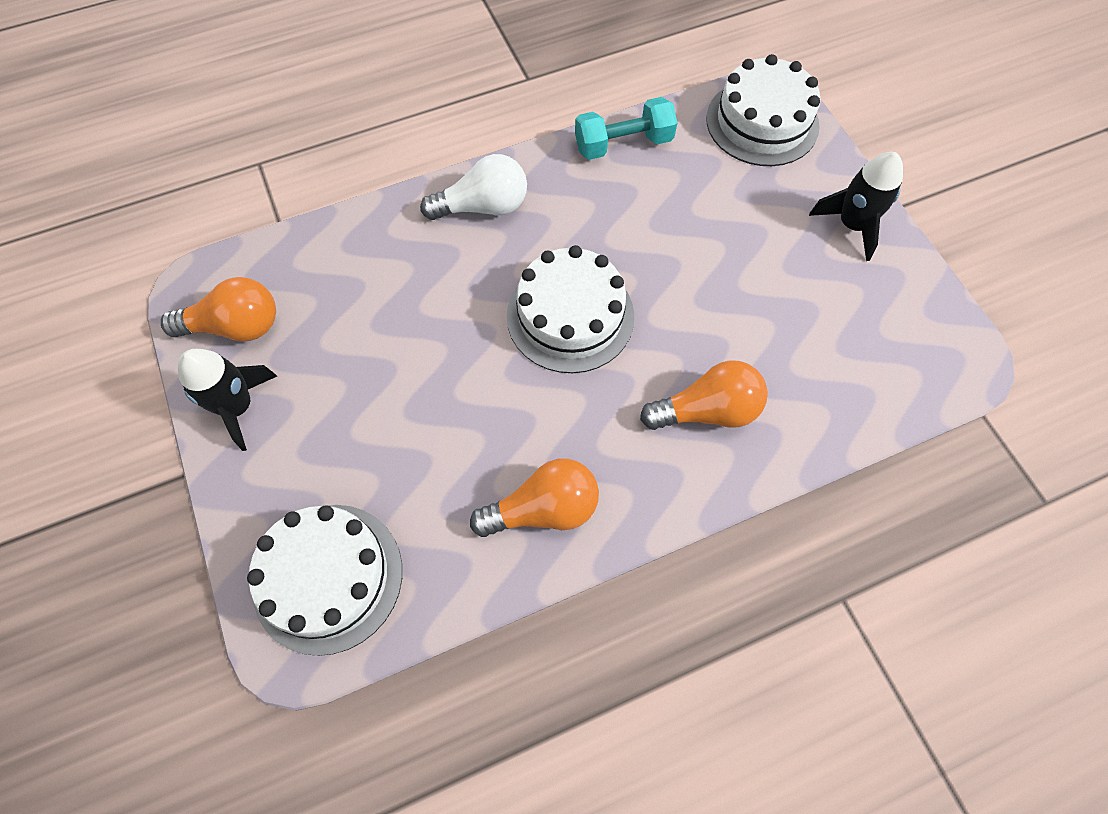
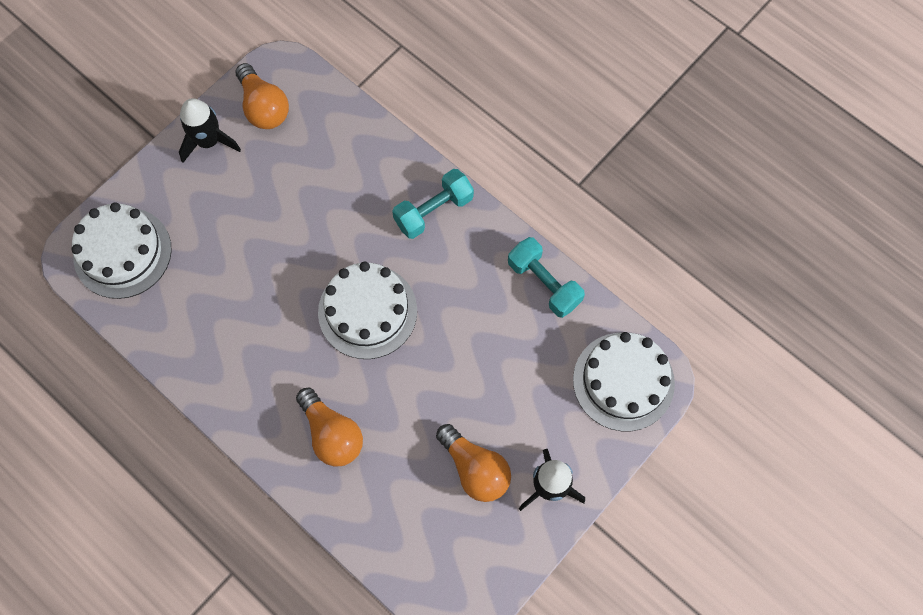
camera: 65 degrees right, 5 degrees up
(483, 207) = (433, 211): white light bulb -> turquoise dumbbell
(543, 509) = (215, 357): orange light bulb -> orange light bulb (475, 469)

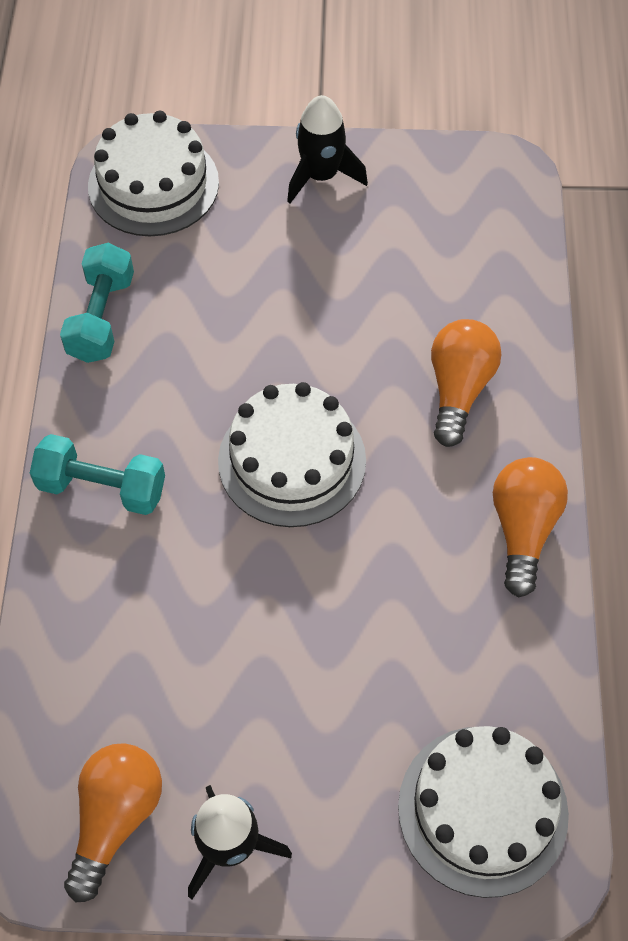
camera: 130 degrees left, 10 degrees down
(475, 469) = (364, 243): orange light bulb -> orange light bulb (523, 529)

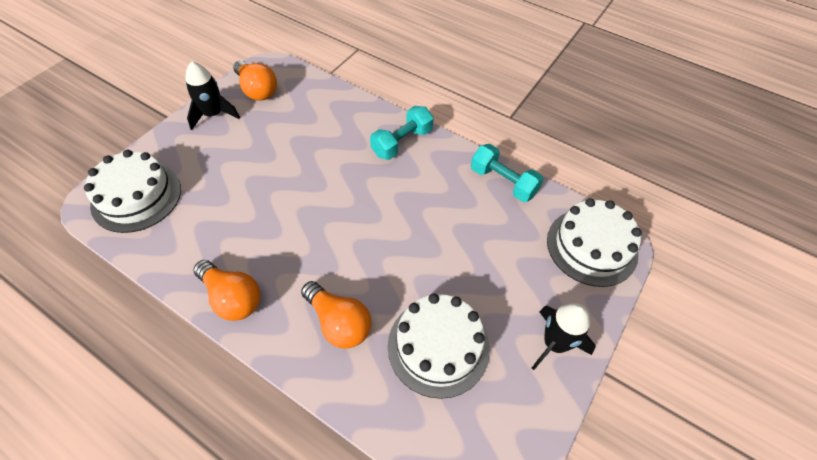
camera: 120 degrees right, 5 degrees down
(292, 460) = (358, 218): white cake -> white cake (438, 346)

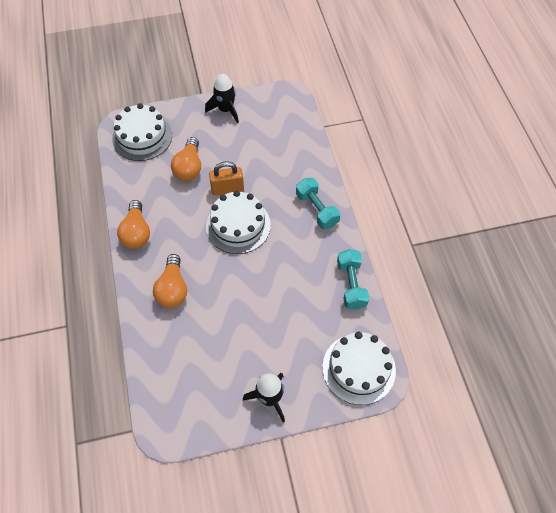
camera: 45 degrees right, 5 degrees up
(257, 90) = (266, 109): orange light bulb -> orange light bulb (189, 167)
(293, 183) = (227, 189): none -> orange padlock
(402, 142) = (317, 209): turquoise dumbbell -> turquoise dumbbell turned 60 degrees clockwise
(438, 346) = (208, 344): white cake -> white cake (238, 225)

